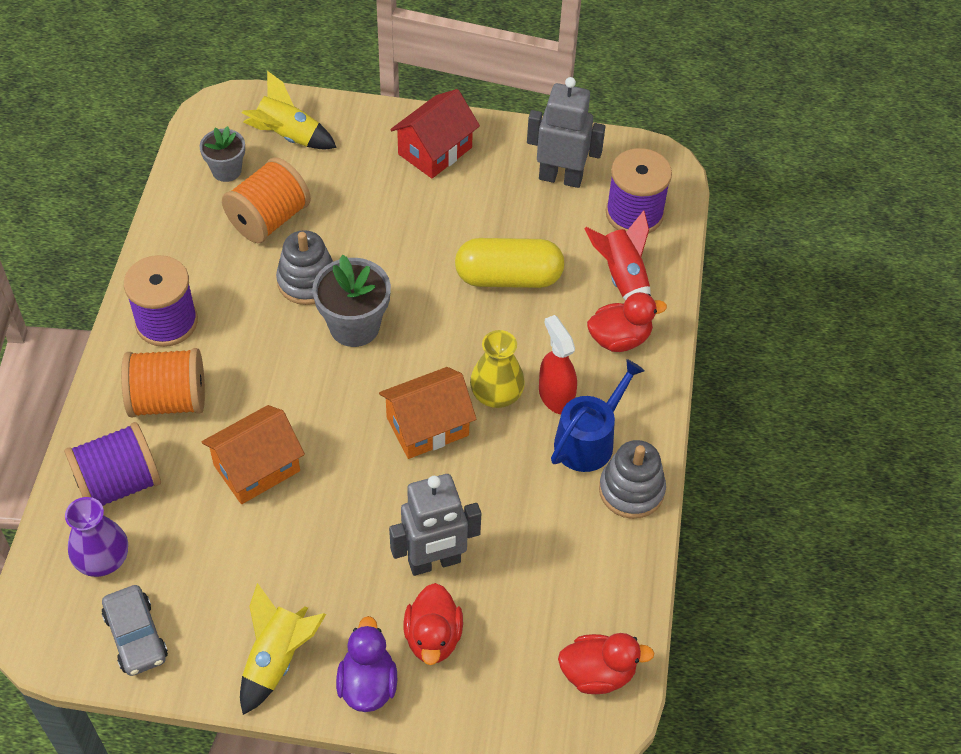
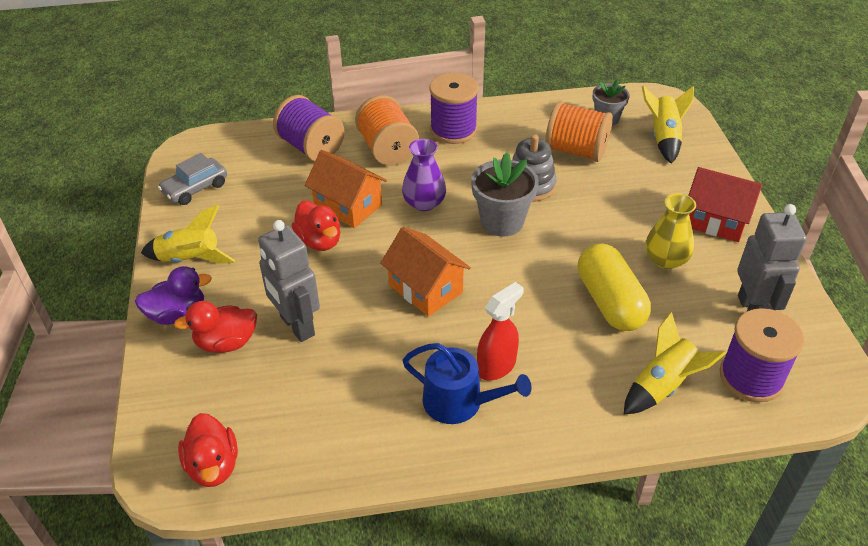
camera: 75 degrees right, 10 degrees down
(102, 558) = (251, 157): purple vase -> purple vase (424, 203)
(496, 394) = (479, 324): yellow vase -> yellow vase (665, 259)
(619, 339) = (588, 400): red duck -> red duck (319, 241)
(622, 278) = (663, 386): red rocket -> yellow rocket
(631, 490) = (417, 449): grey stacking toy -> none

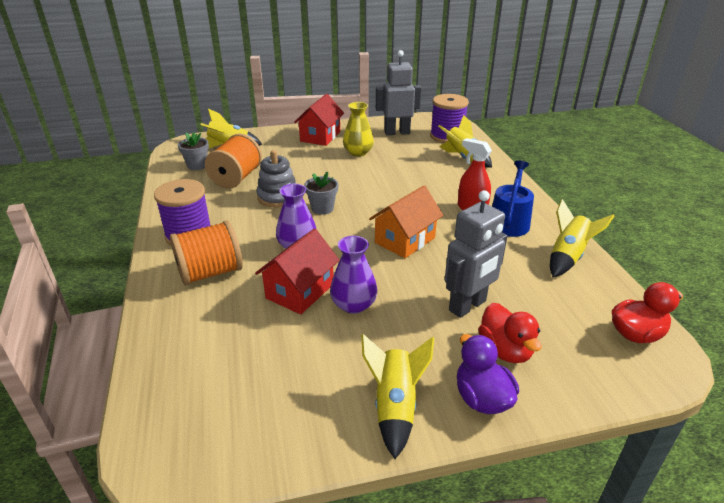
camera: 95 degrees left, 10 degrees down
(195, 188) = (257, 432): grey car -> none
(311, 147) = (191, 330): purple spool -> none
(319, 241) = (353, 305): red duck -> purple vase
(348, 206) = (300, 291): orange house -> red house
(367, 447) = (568, 257): none -> yellow rocket
(502, 221) = (322, 208): grey flower pot -> grey flower pot, size x0.63
(609, 302) = (400, 170): yellow capsule -> none

